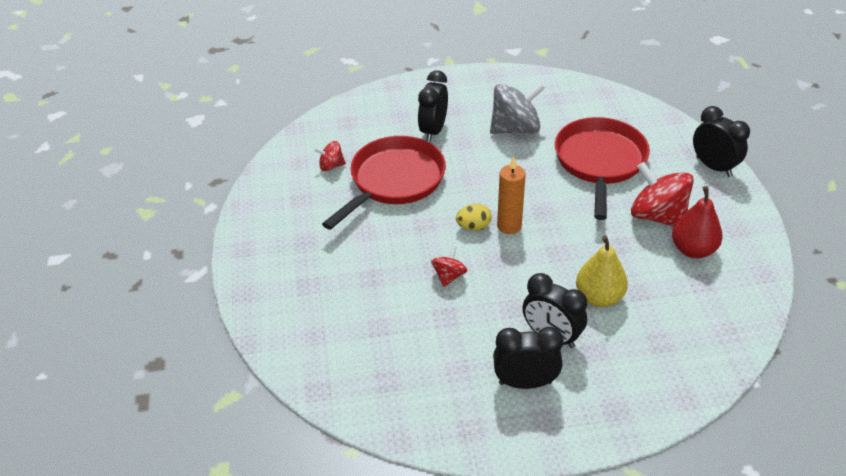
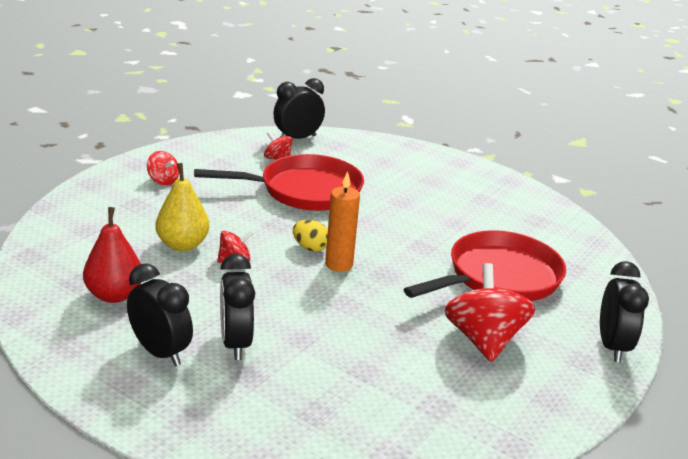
camera: 40 degrees right, 15 degrees down
(289, 248) = (163, 180): none -> red spinning top
(433, 131) = (391, 183): black clock -> black clock (297, 138)
(515, 128) = (463, 217): grey spinning top -> none
(599, 297) = (322, 350): yellow pear -> yellow pear (182, 245)
(693, 249) = (473, 381): red pear -> red pear (114, 295)

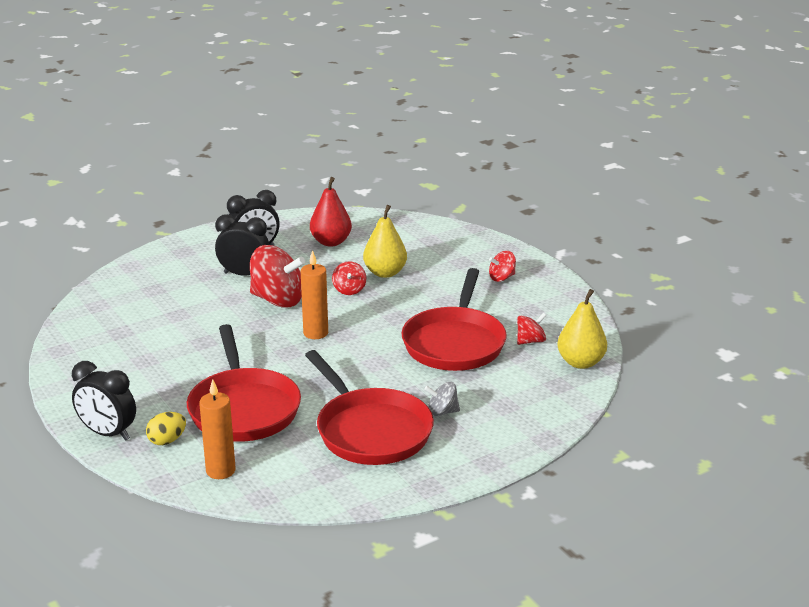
camera: 115 degrees right, 0 degrees up
(297, 138) = (580, 362): black clock -> yellow pear
(310, 248) = (349, 325): yellow egg -> yellow egg (167, 440)
(415, 185) = (442, 412): none -> grey spinning top
(469, 211) = (370, 430): none -> red pan
(483, 340) = (168, 372): red spinning top -> red spinning top (277, 300)
(590, 268) = (220, 471): none -> orange candle

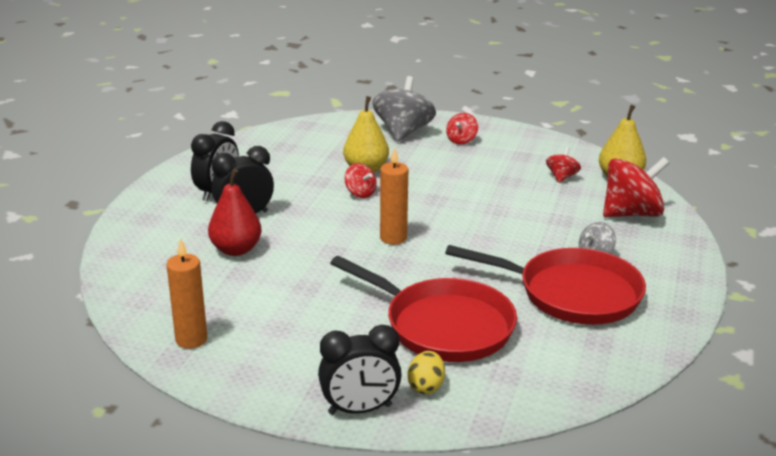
camera: 40 degrees left, 0 degrees up
(220, 471) = (517, 387): orange candle -> orange candle (191, 339)
(277, 300) = (312, 225): red spinning top -> red spinning top (631, 213)
(331, 242) = (277, 162): red pear -> red pear (236, 250)
(455, 343) = (512, 200): red pan -> none
(466, 253) = (403, 132): none -> grey spinning top

